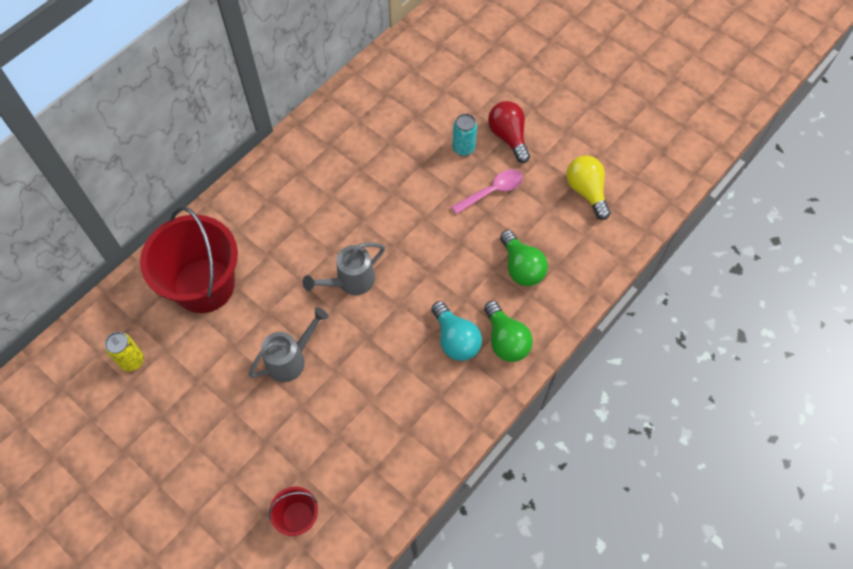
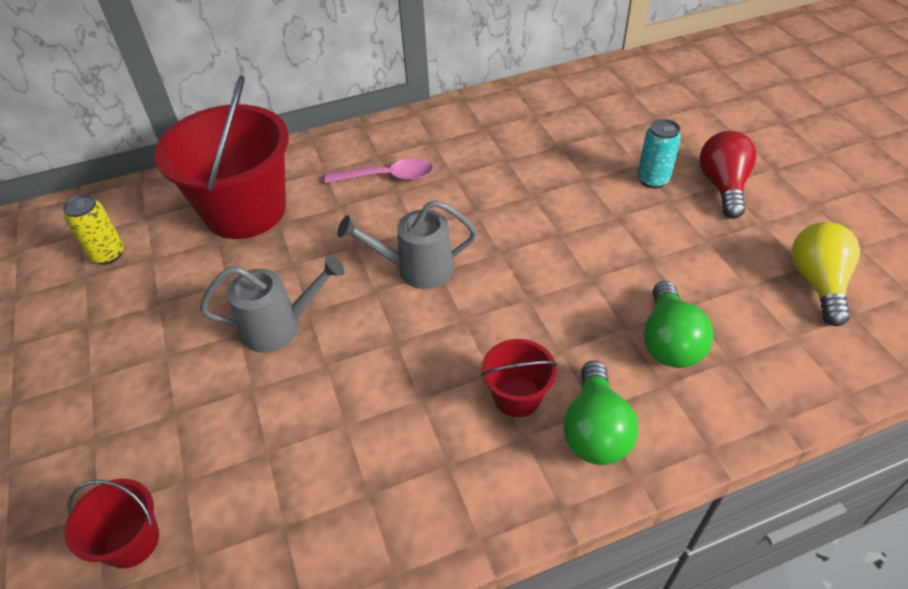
camera: 30 degrees right, 15 degrees down
(455, 339) = (517, 396): turquoise light bulb -> red bucket
(492, 191) = (669, 237): pink spoon -> pink spoon (387, 177)

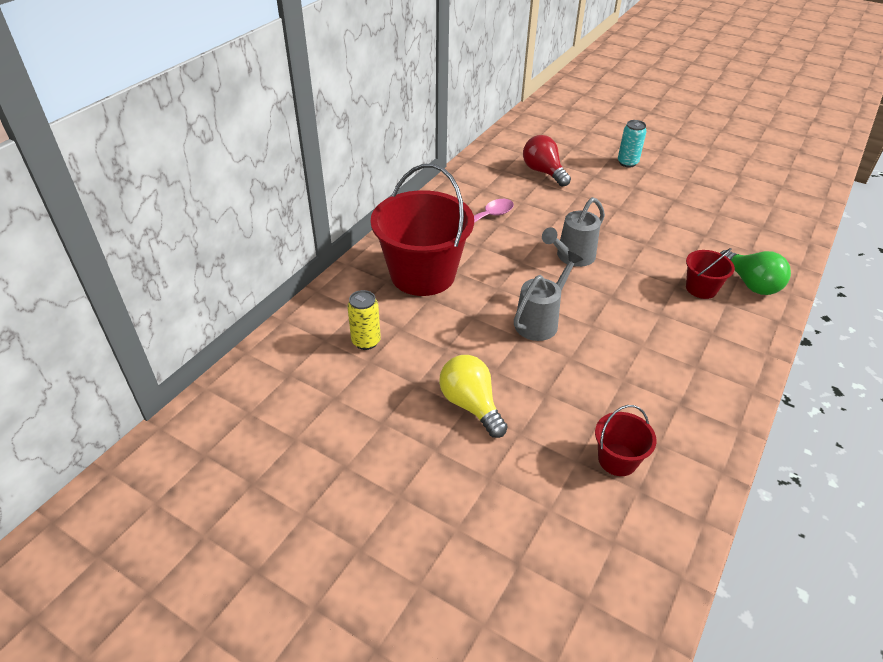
camera: 40 degrees left, 5 degrees down
(669, 341) = (730, 232): green light bulb -> none
(723, 186) = (662, 153): red light bulb -> red light bulb (543, 172)
(817, 283) = (754, 179): yellow light bulb -> yellow light bulb (471, 405)

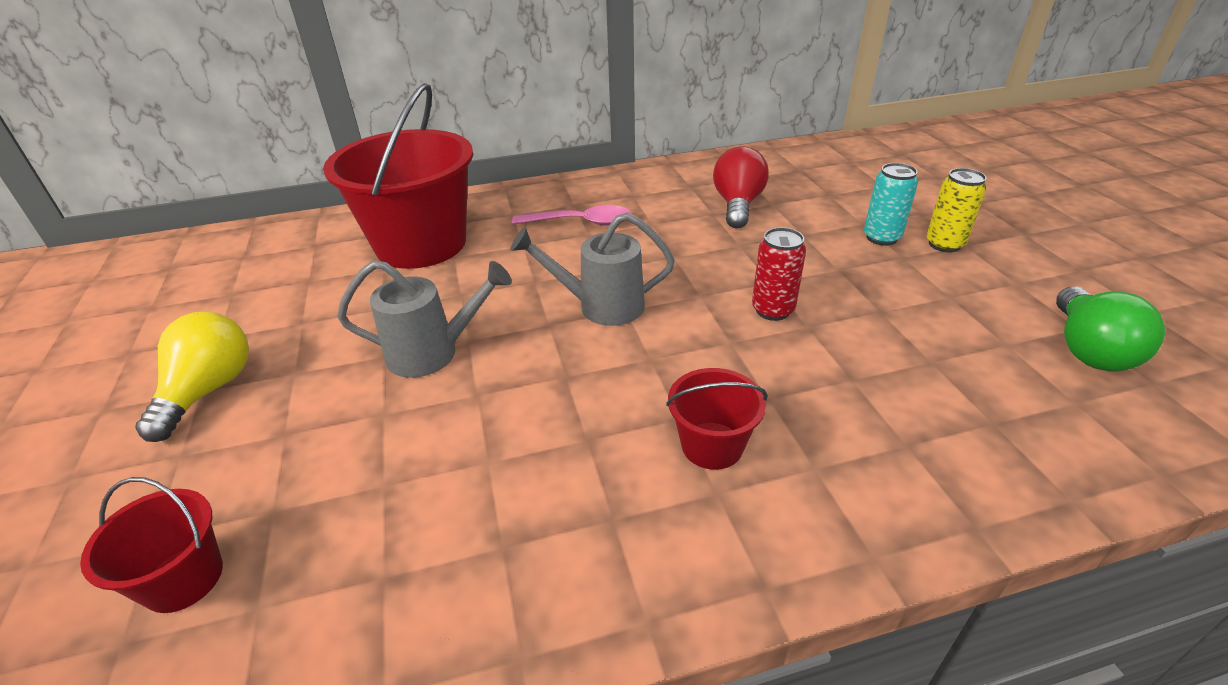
camera: 45 degrees right, 5 degrees down
(366, 341) = (264, 275): yellow can -> yellow can (944, 244)
(639, 221) = (772, 310): none -> red can
(750, 284) = (814, 492): green light bulb -> green light bulb (1088, 350)

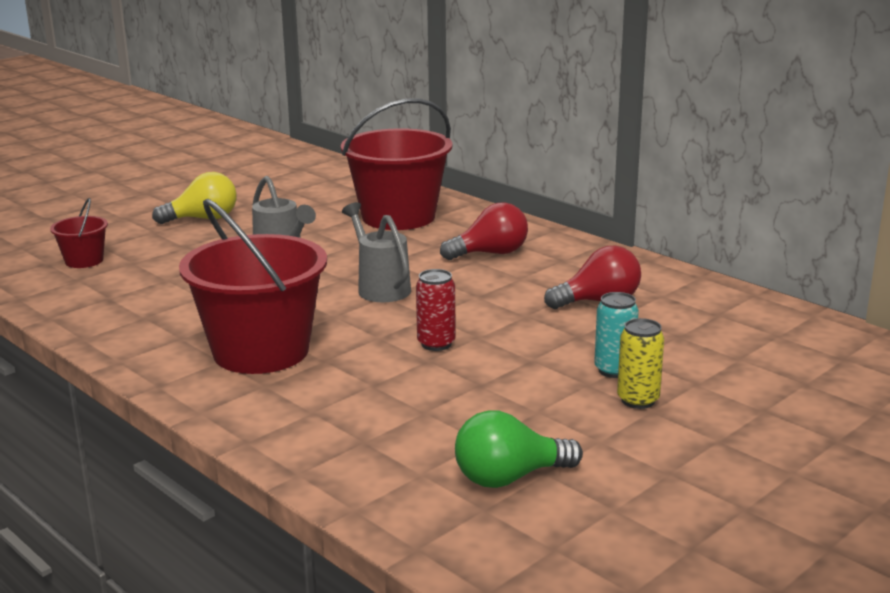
camera: 60 degrees right, 15 degrees down
(580, 222) = (490, 254): pink spoon -> red light bulb
(712, 445) = (261, 351): red bucket -> red bucket, size x2.17

